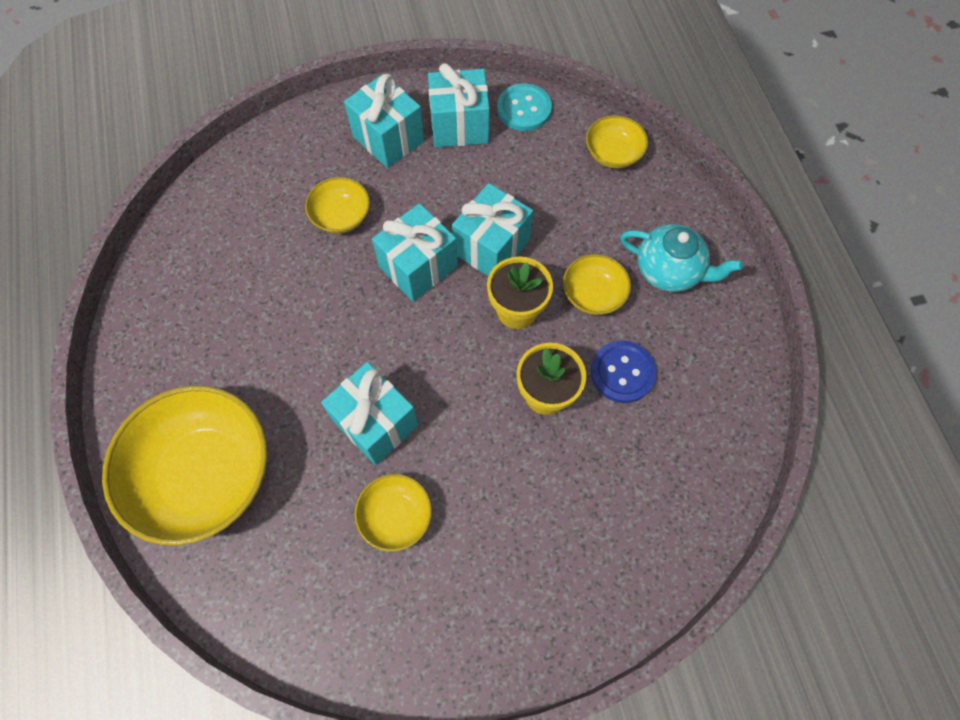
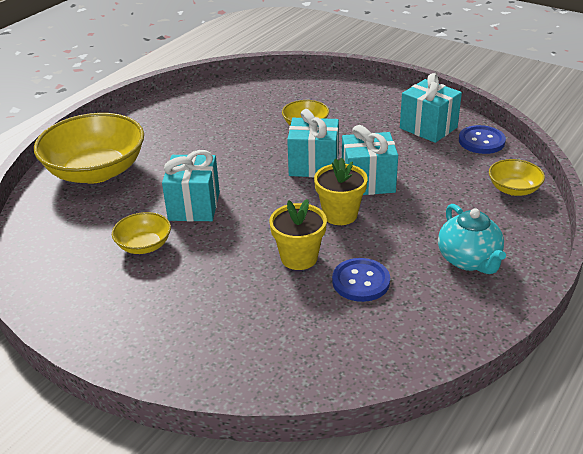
camera: 50 degrees right, 30 degrees down
(388, 138) = (378, 112): turquoise gift -> none
(524, 109) = (481, 141): turquoise button -> blue button
(593, 294) = (398, 238): yellow bowl -> none

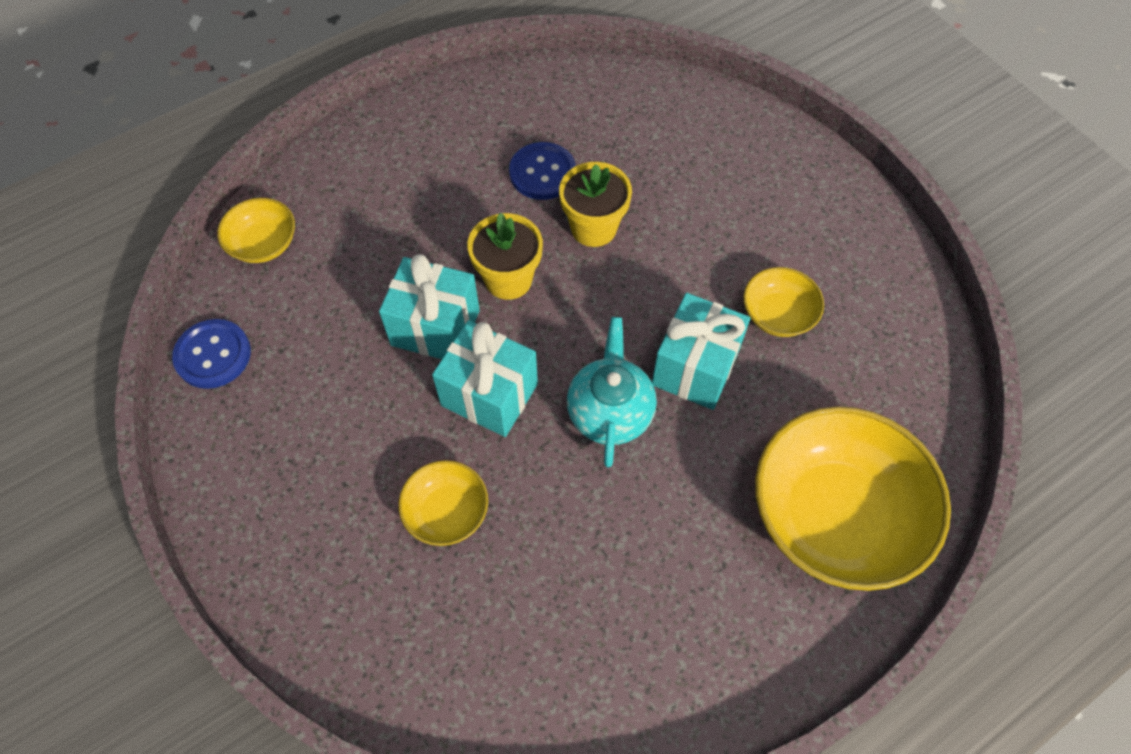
camera: 160 degrees left, 25 degrees up
(428, 128) = (259, 421): turquoise gift -> none
(469, 260) = (410, 160): turquoise teapot -> turquoise teapot (610, 411)

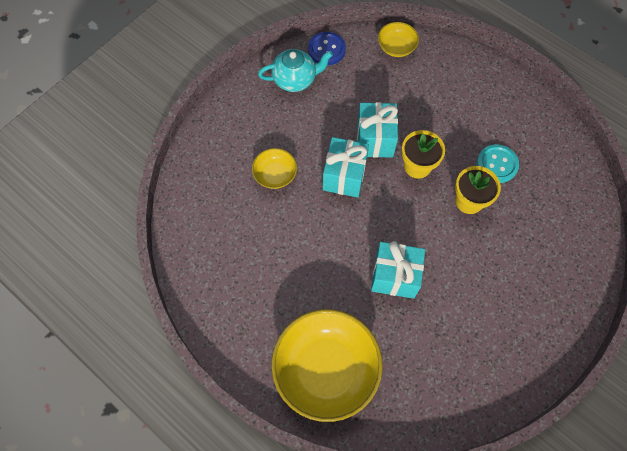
camera: 75 degrees right, 5 degrees up
(542, 173) = (497, 164): blue button -> turquoise button
(610, 411) = (353, 237): turquoise teapot -> turquoise teapot (295, 79)
(778, 314) = (447, 317): yellow bowl -> none

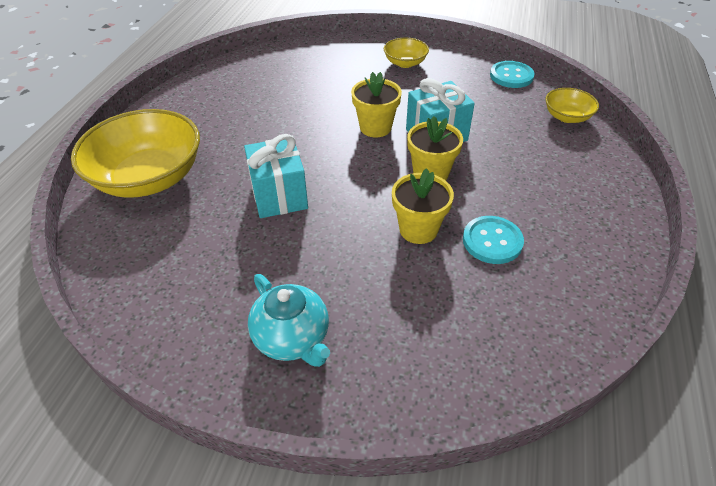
camera: 65 degrees right, 20 degrees down
(275, 175) = (344, 88): yellow bowl -> yellow bowl (405, 63)
(295, 79) = (457, 69): turquoise teapot -> turquoise teapot (293, 338)
(326, 49) = (511, 76): blue button -> turquoise button
(344, 176) = (375, 127): turquoise gift -> yellow flower pot

